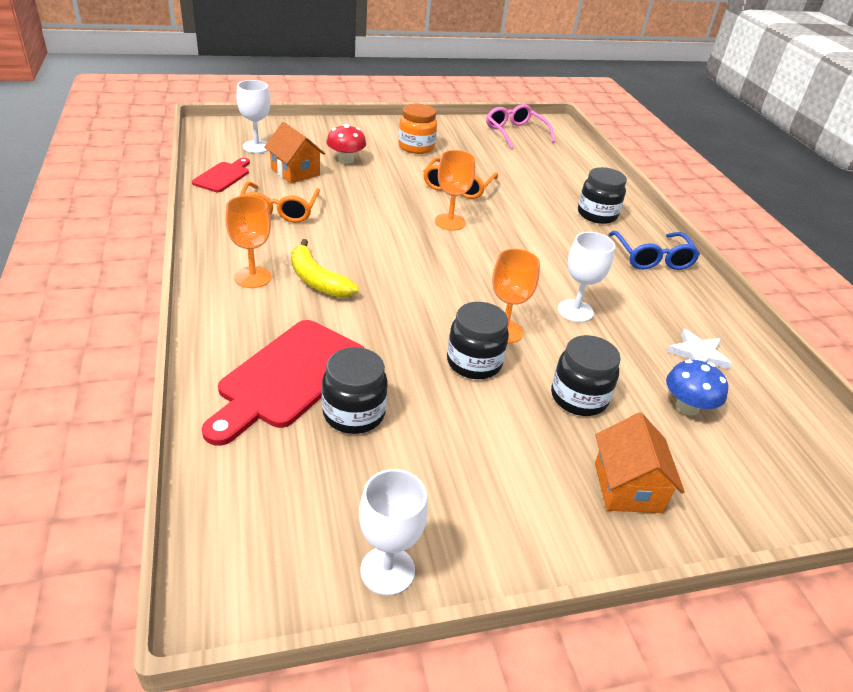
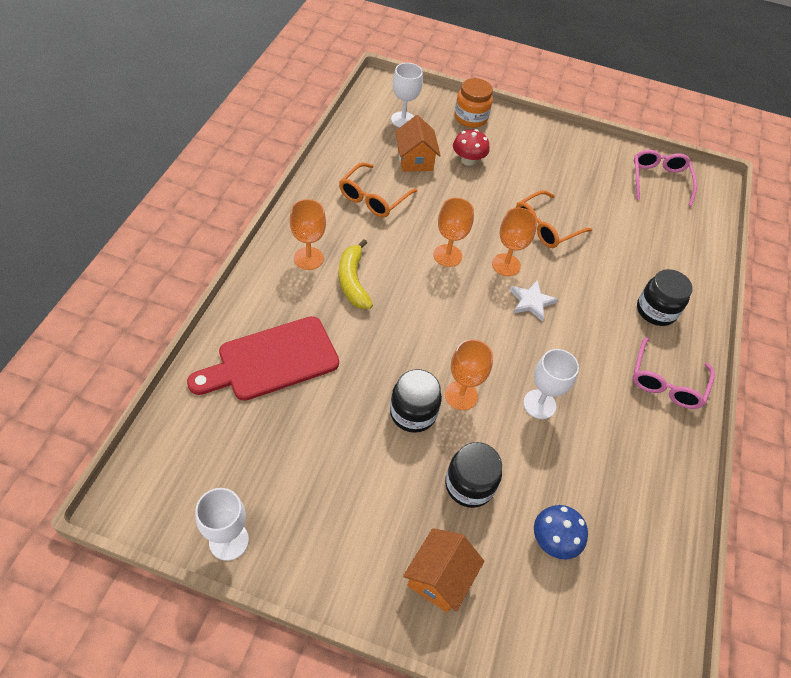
camera: 30 degrees right, 15 degrees up
(223, 176) = (354, 144): red cutting board -> none
(354, 413) = (293, 413): black jar -> none
(391, 232) = (447, 255): none -> orange goblet
(416, 147) = (544, 166): orange jar -> orange jar (470, 118)
(652, 258) = (666, 382): blue glasses -> pink glasses
(698, 354) = (613, 498): white star -> white star (531, 302)

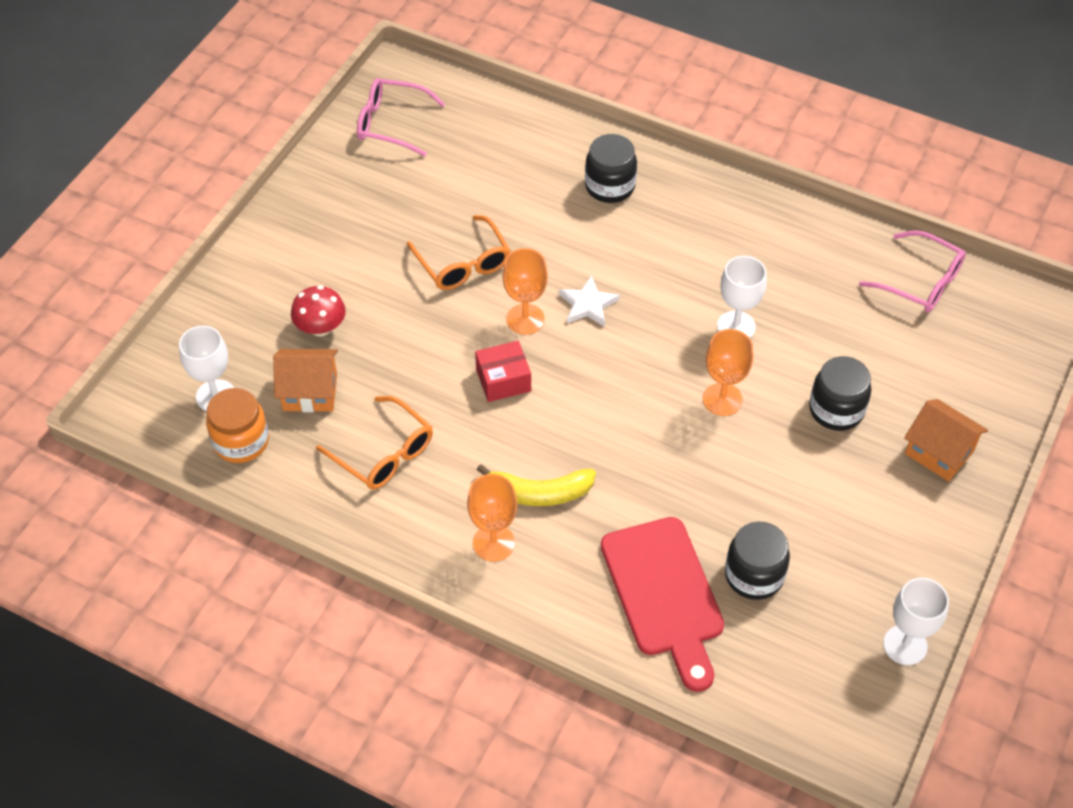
camera: 75 degrees left, 0 degrees up
(413, 413) = (745, 450): black jar -> black jar (754, 575)
(447, 255) = (503, 380): orange goblet -> red box
(470, 118) = (226, 309): orange jar -> orange jar (241, 441)
(553, 540) = (897, 347): blue mushroom -> none
(666, 382) = (710, 204): pink glasses -> pink glasses (921, 282)

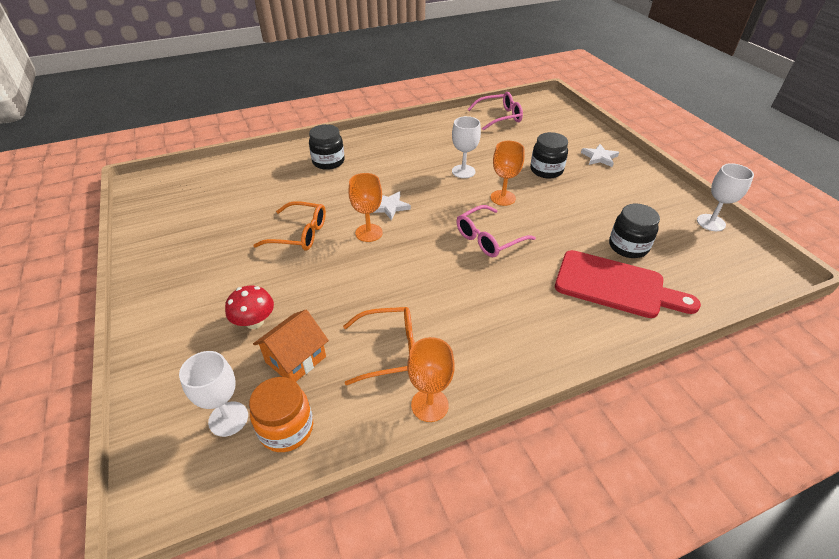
camera: 50 degrees left, 10 degrees down
(391, 123) = (167, 206): pink glasses -> pink glasses (488, 239)
(493, 543) = (514, 337): orange goblet -> orange goblet (429, 405)
(503, 380) = (399, 264): red box -> none
(539, 493) = (496, 295): yellow banana -> none
(939, 452) = (599, 157): orange house -> white star

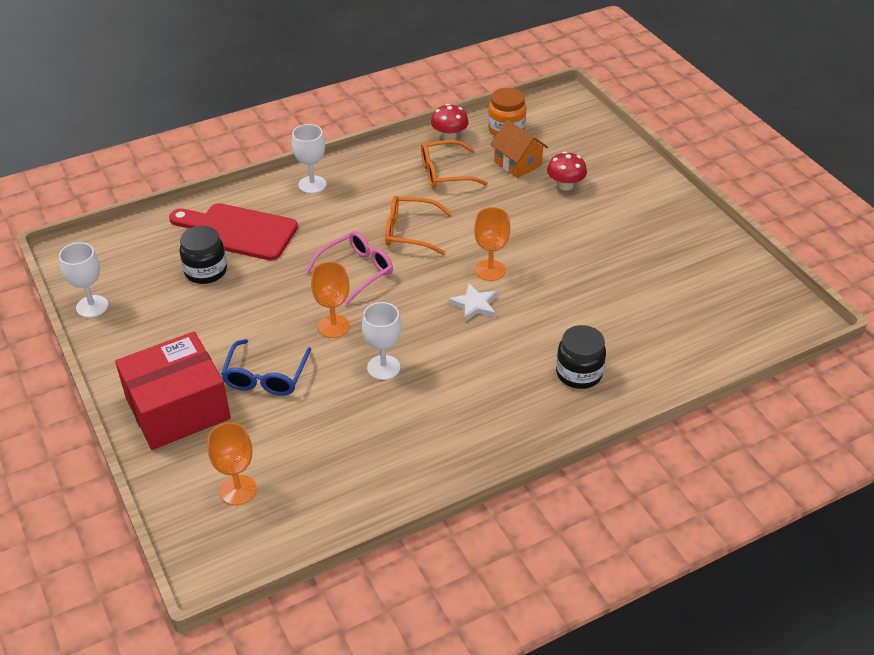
camera: 175 degrees right, 0 degrees up
(228, 419) = (548, 131): white goblet -> white goblet (312, 185)
(295, 359) = (518, 163): orange house -> orange house turned 75 degrees counterclockwise
(300, 234) = (565, 264): orange glasses -> orange glasses (409, 232)
(372, 419) = (449, 136): none -> red mushroom
(429, 405) = (410, 145): orange goblet -> orange goblet (238, 490)
(500, 117) = (316, 502): pink glasses -> none
(546, 170) = (265, 377): black jar -> blue glasses
(599, 157) = (178, 408): white star -> red box

